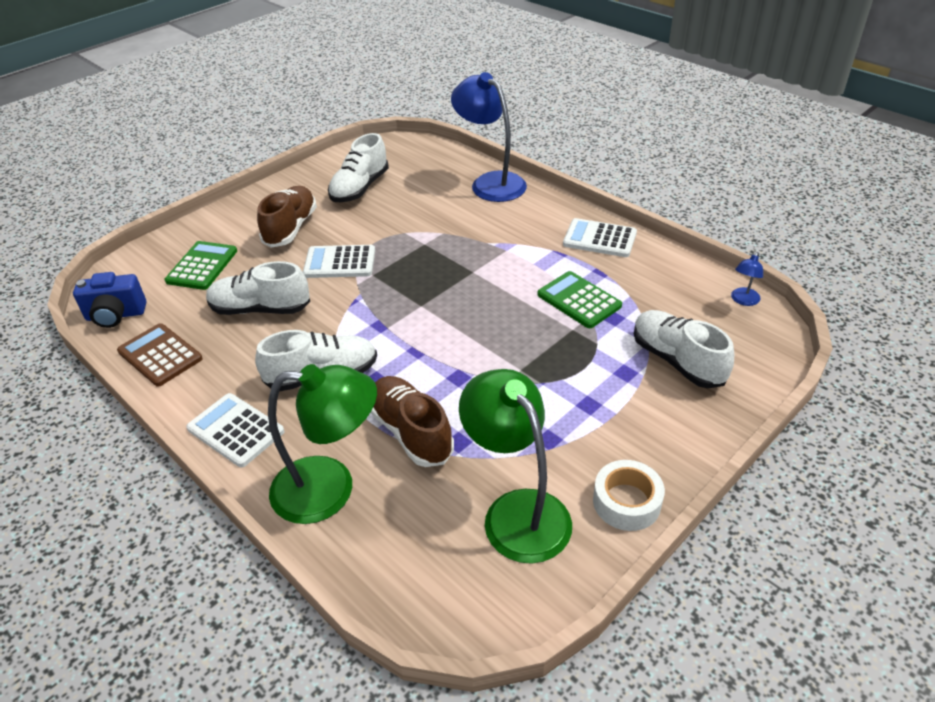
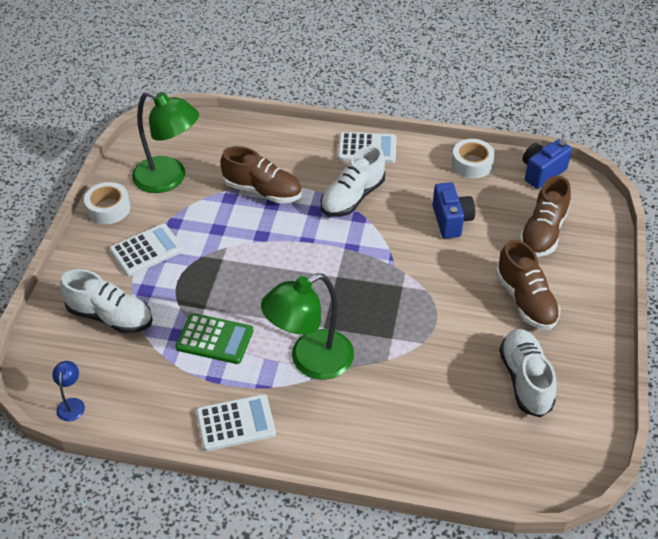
camera: 145 degrees right, 5 degrees up
(160, 355) = (472, 164): brown calculator -> white tape
(202, 266) = (543, 233): green calculator -> brown shoe
(260, 309) = (451, 221): white shoe -> blue camera
(330, 489) = (280, 146): green lamp -> green lamp (310, 361)
(340, 262) = (442, 286): white calculator -> white calculator (146, 250)
(490, 182) = (403, 457): blue lamp -> none

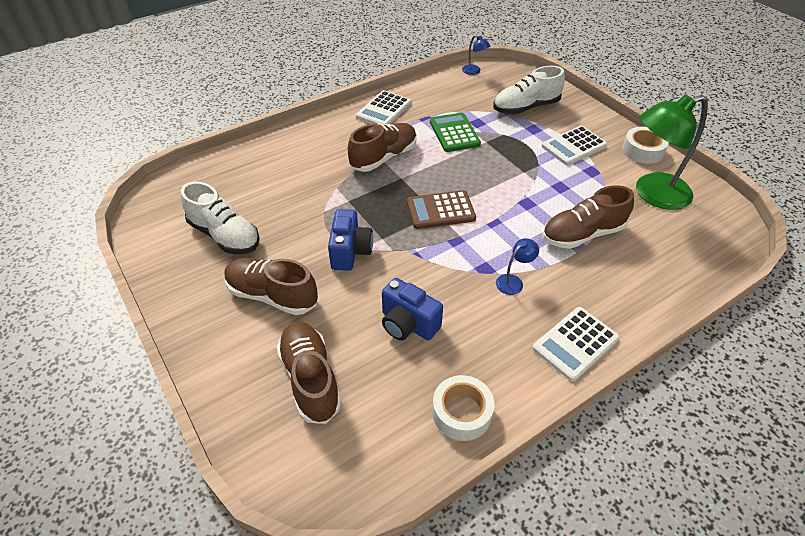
camera: 135 degrees right, 0 degrees up
(146, 250) = (574, 146): white calculator -> white calculator turned 45 degrees clockwise
(214, 339) = (454, 133): green calculator -> green calculator turned 105 degrees clockwise
(310, 361) = (384, 157): green lamp -> brown shoe
(331, 276) = (440, 210): none -> brown calculator
(352, 198) = (513, 281): white shoe -> blue lamp
(542, 172) = (378, 467): blue camera -> blue camera (350, 252)

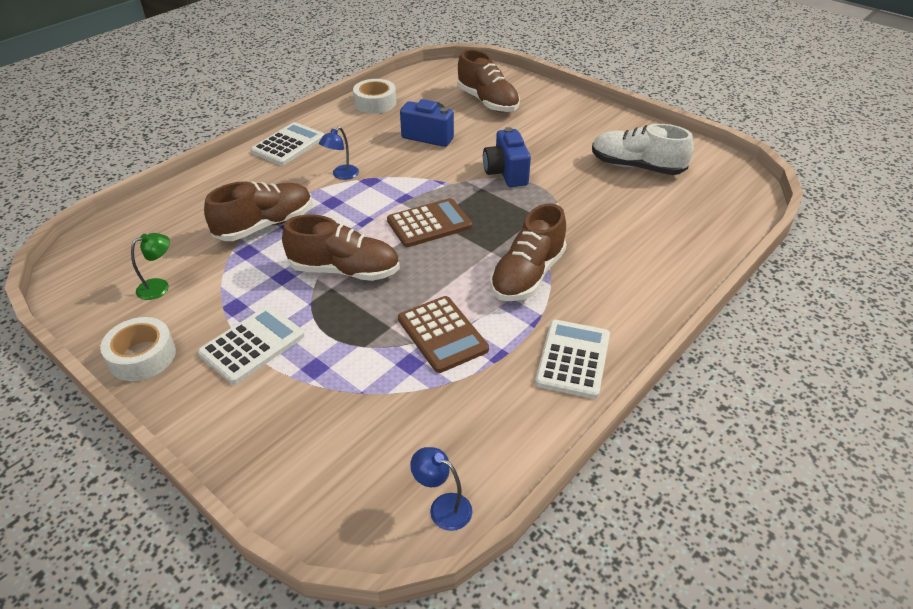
camera: 165 degrees right, 5 degrees down
(272, 295) = (552, 135): brown shoe -> brown shoe (345, 270)
(454, 133) = (442, 334): green calculator -> brown calculator
(525, 107) = (327, 416): white shoe -> none
(652, 194) = (159, 286): green lamp -> green lamp, size x0.43

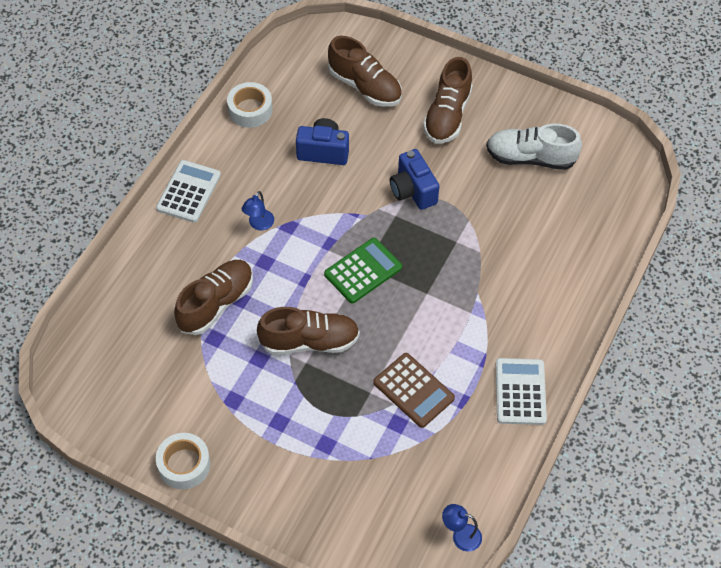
camera: 15 degrees left, 15 degrees up
(159, 286) = (158, 393): green lamp -> none
(252, 345) = (267, 434): white calculator -> none
(429, 224) = (363, 271): brown calculator -> green calculator
(527, 275) = (464, 314): brown shoe -> brown shoe (447, 115)

